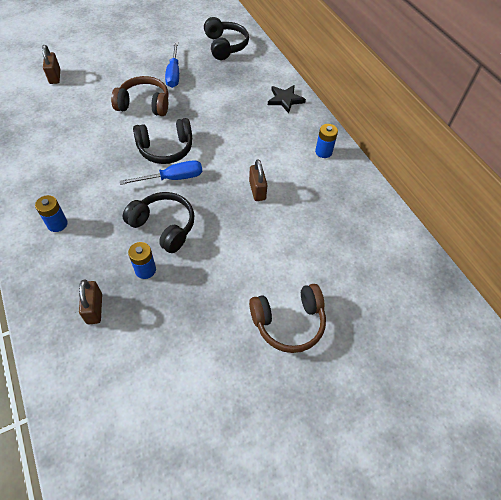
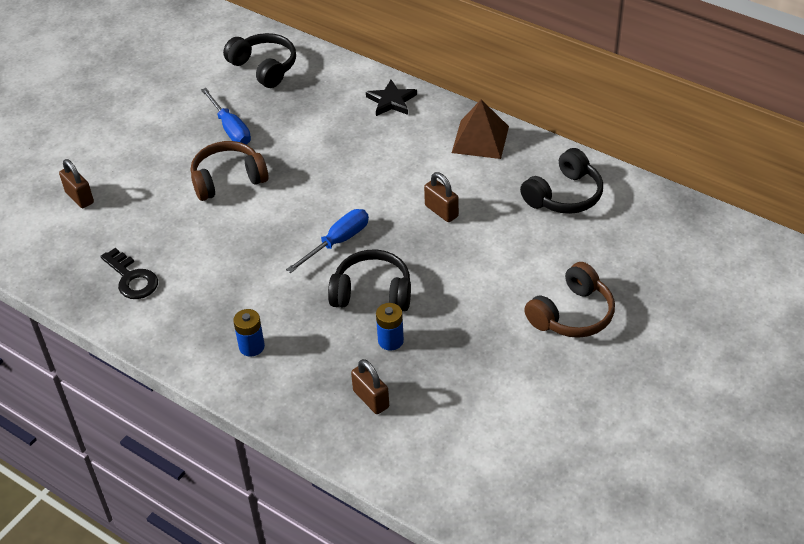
camera: 25 degrees left, 10 degrees down
(34, 140) = (132, 278): none -> black key
(166, 149) = (301, 216): black headphones -> black headphones (564, 195)
(323, 152) = (480, 139): blue battery -> brown pyramid

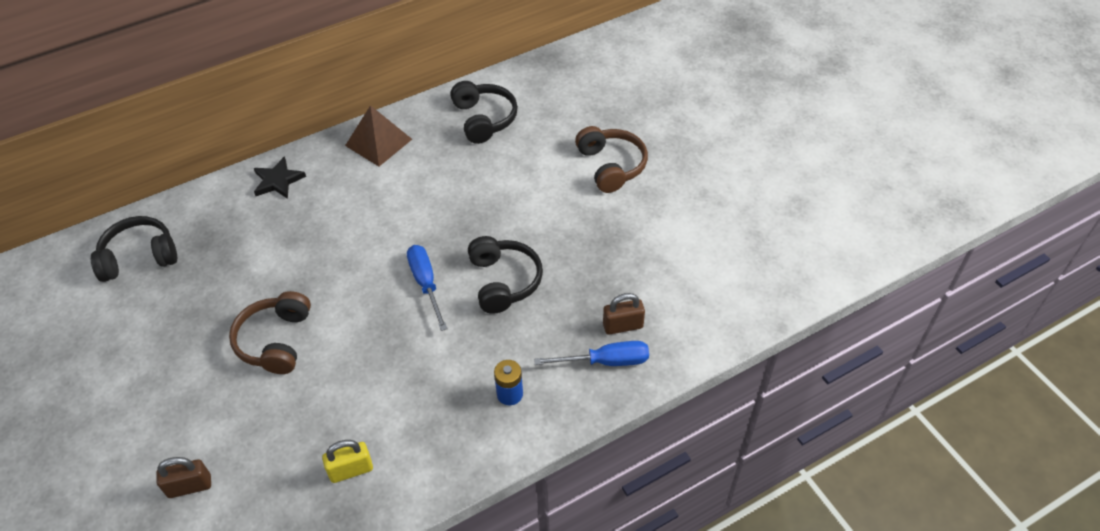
camera: 65 degrees left, 5 degrees up
(132, 278) = (351, 470): black key -> yellow padlock
(230, 128) = (204, 314): blue screwdriver -> blue screwdriver (605, 361)
(372, 292) = (504, 281): black headphones -> black headphones turned 135 degrees clockwise
(390, 340) = (567, 289): blue battery -> none
(441, 211) = (443, 199): brown padlock -> none

